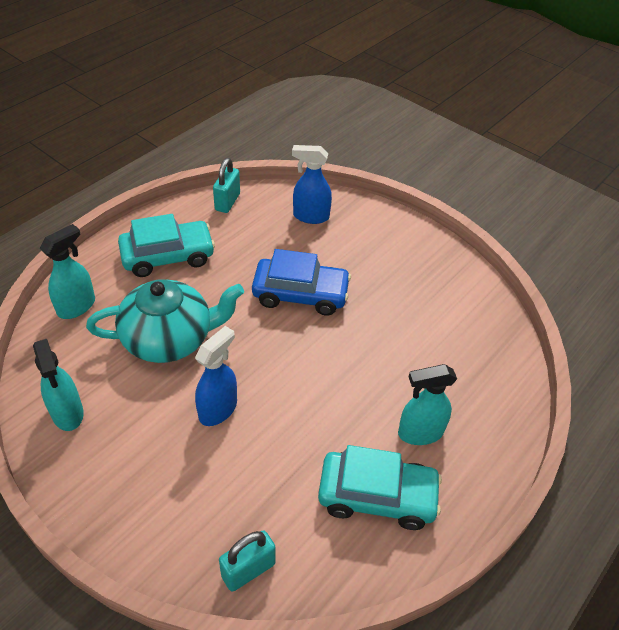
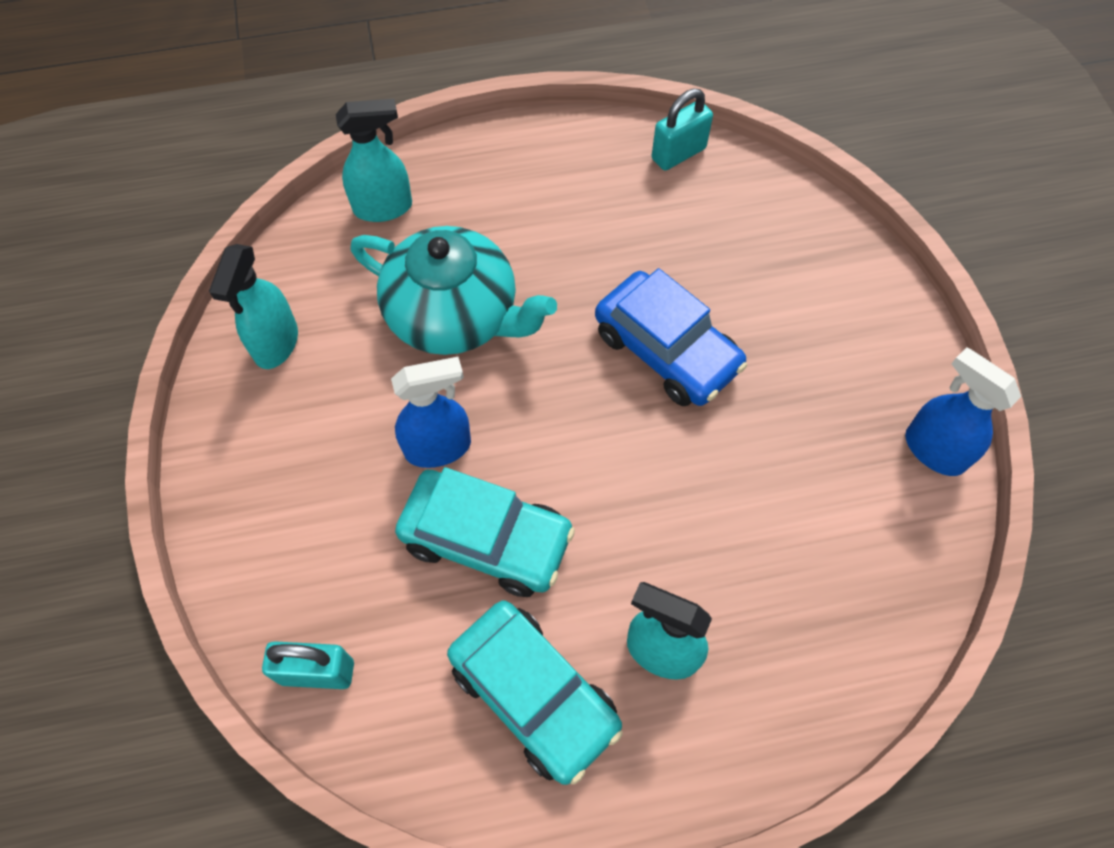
camera: 40 degrees right, 15 degrees up
(168, 256) = (539, 196): turquoise car -> turquoise car (486, 539)
(310, 216) = (778, 237): blue spray bottle -> blue spray bottle (933, 450)

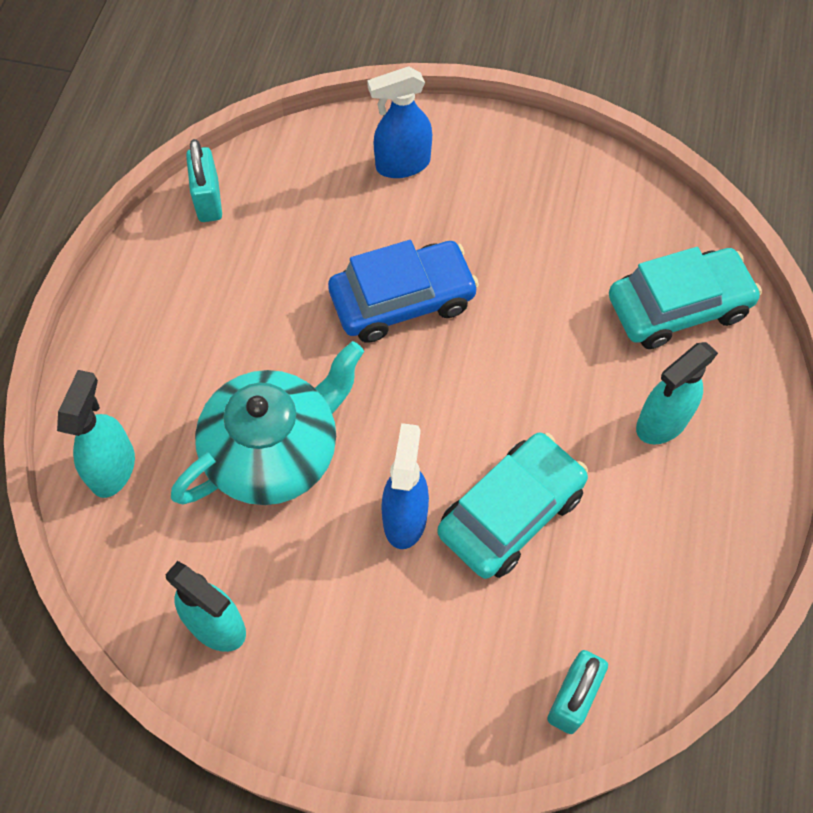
camera: 65 degrees left, 0 degrees up
(534, 695) = (660, 529): turquoise car -> turquoise car (678, 307)
(933, 450) = (581, 167): blue spray bottle -> blue spray bottle (402, 164)

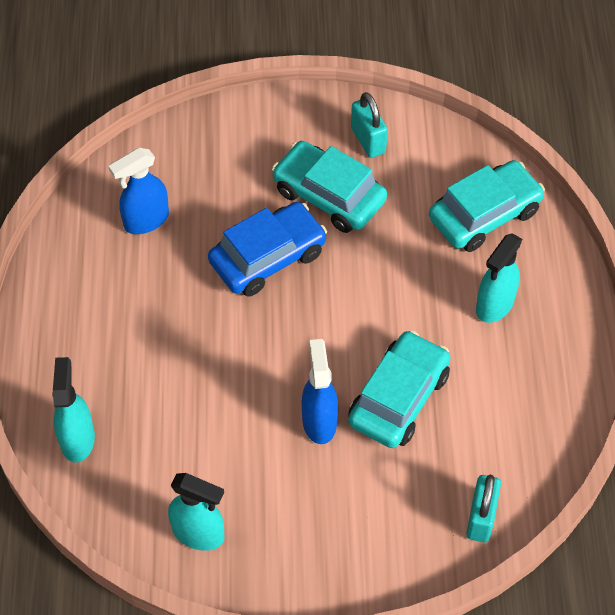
camera: 15 degrees left, 5 degrees down
(208, 200) = (84, 212): turquoise padlock -> turquoise padlock (368, 140)
(274, 451) = (202, 396): turquoise teapot -> none
(402, 164) = (235, 149): blue spray bottle -> blue spray bottle (146, 220)
(496, 242) = (329, 195): none -> turquoise car

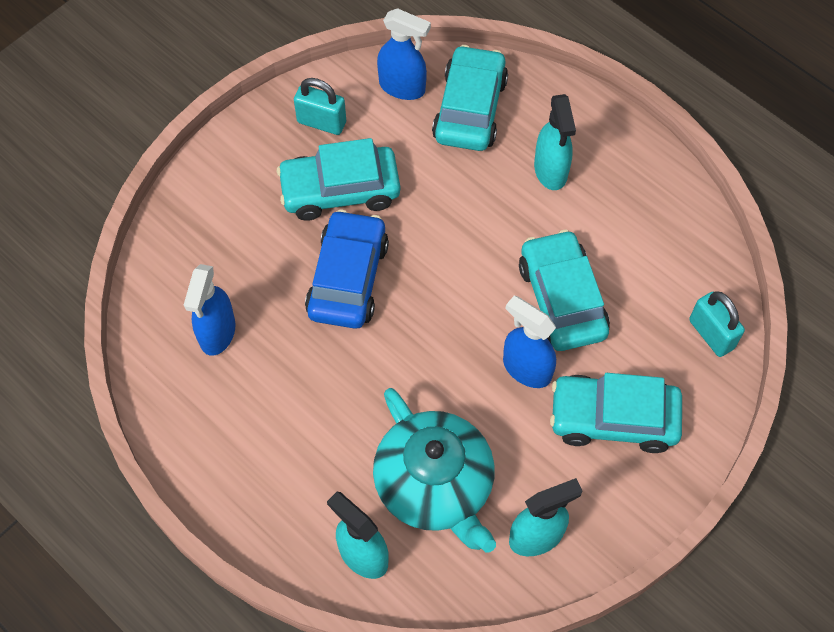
camera: 45 degrees left, 5 degrees up
(171, 439) = (435, 485): none -> turquoise teapot
(341, 508) = (613, 418): none -> turquoise car
(452, 161) = (402, 87): none -> blue spray bottle

